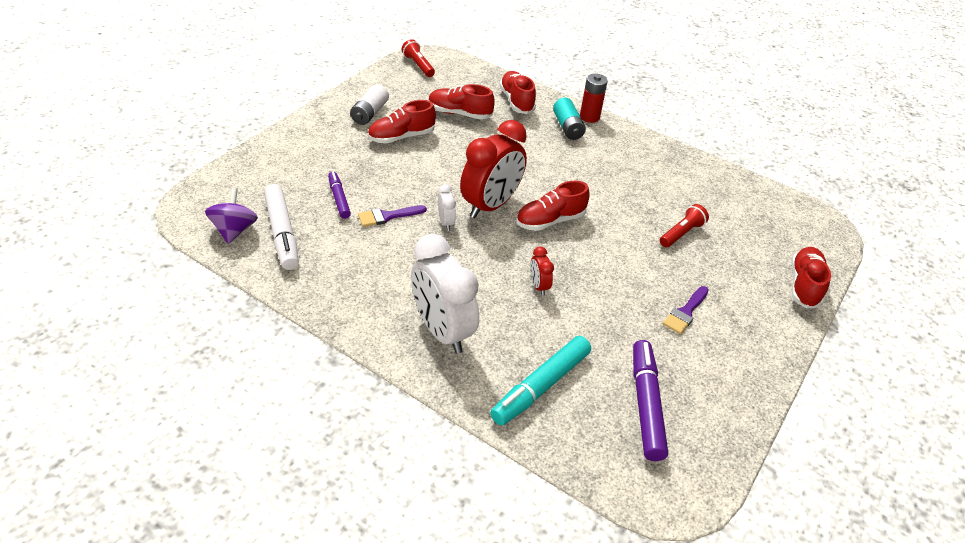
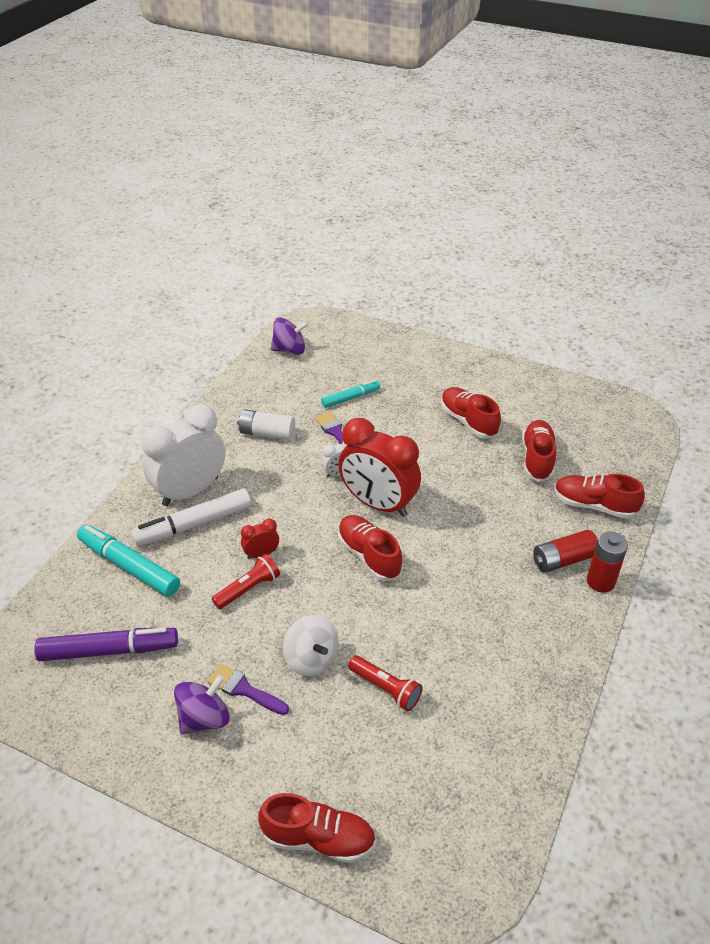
camera: 85 degrees right, 0 degrees up
(282, 233) = (293, 375): white marker -> white marker (194, 524)
(339, 199) = (351, 398): purple marker -> turquoise marker
(370, 113) = (499, 392): white battery -> white battery (267, 433)
(418, 65) = (616, 412): red flashlight -> red flashlight (248, 589)
(516, 101) = (594, 505): red shoe -> red shoe turned 135 degrees counterclockwise
(567, 127) = (563, 560): turquoise battery -> red battery
(655, 269) = (311, 659): none -> white spinning top
(714, 339) = (204, 718): none -> purple spinning top

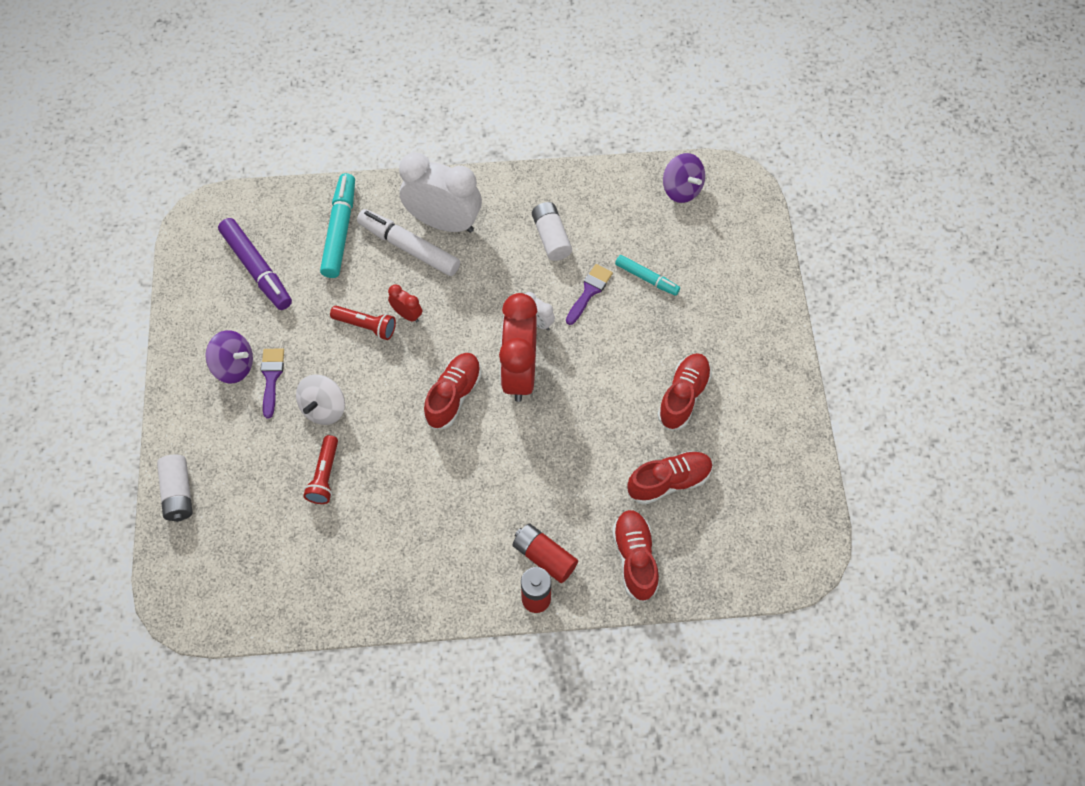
camera: 60 degrees right, 20 degrees up
(318, 838) = (178, 493): red shoe -> white battery

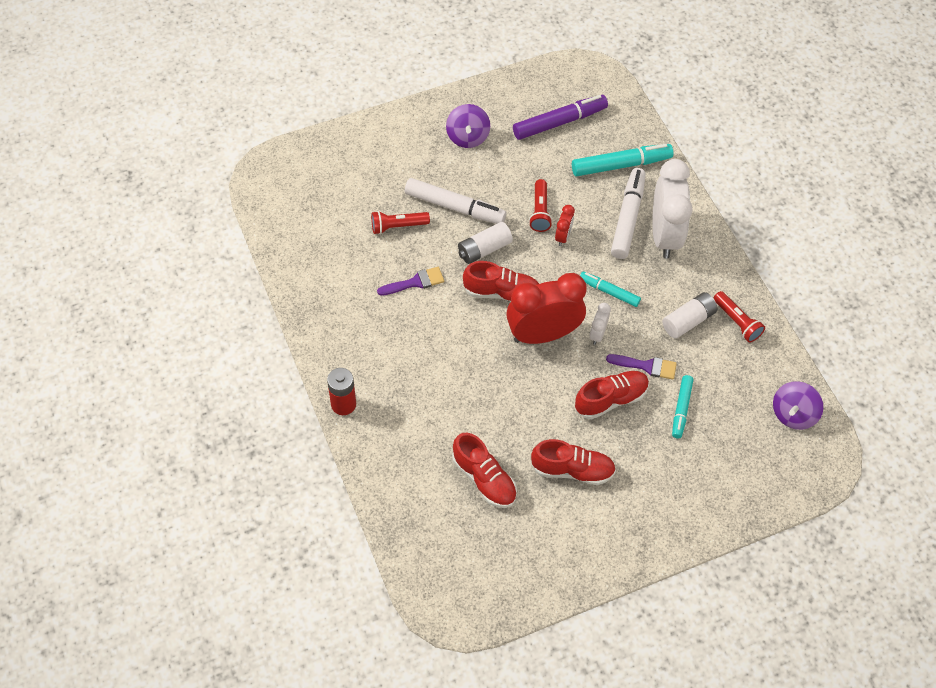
camera: 70 degrees right, 5 degrees down
(178, 493) = (350, 139): white battery -> white battery (484, 249)
(257, 269) = (559, 122): purple marker -> purple marker turned 150 degrees counterclockwise
(271, 377) = (468, 164): purple brush -> purple brush (415, 282)
(324, 408) = (455, 207): white spinning top -> white marker
(491, 295) = (609, 292): none -> turquoise marker
(544, 556) = (382, 400): red battery -> none
(567, 197) = (737, 322): none -> red flashlight
(635, 558) = (403, 469): red shoe -> red shoe (611, 399)

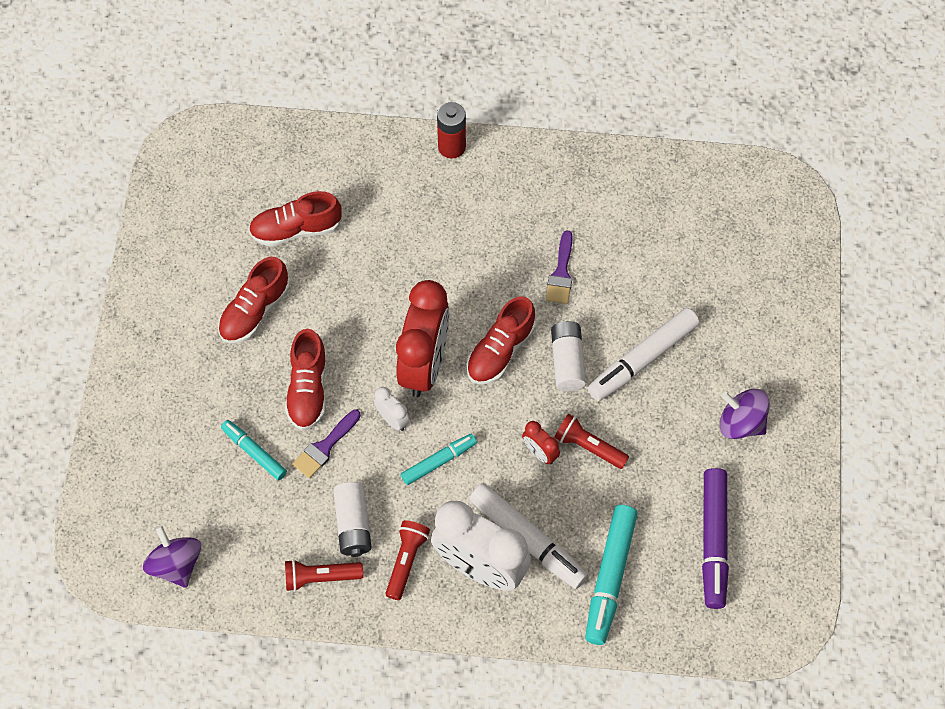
camera: 120 degrees right, 5 degrees up
(398, 226) = (645, 290): red flashlight -> red flashlight (406, 561)

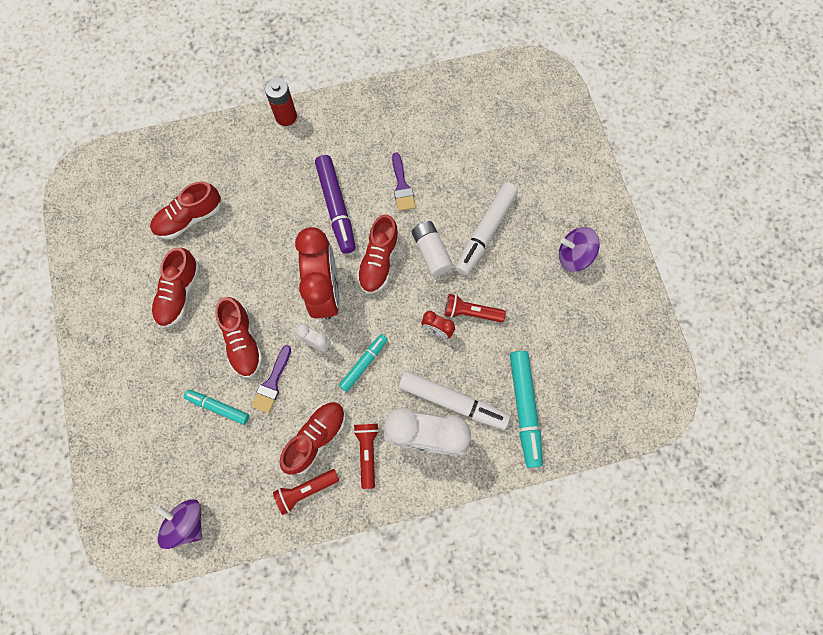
camera: 20 degrees left, 10 degrees up
(353, 524) = (316, 438): white battery -> red shoe
(713, 541) = (588, 353): purple marker -> purple marker (336, 207)

